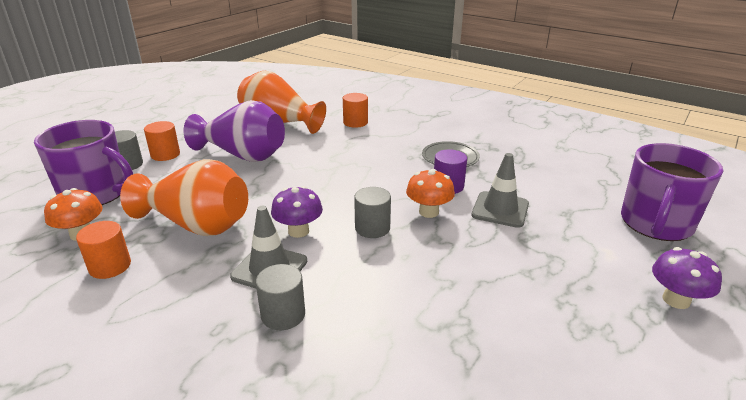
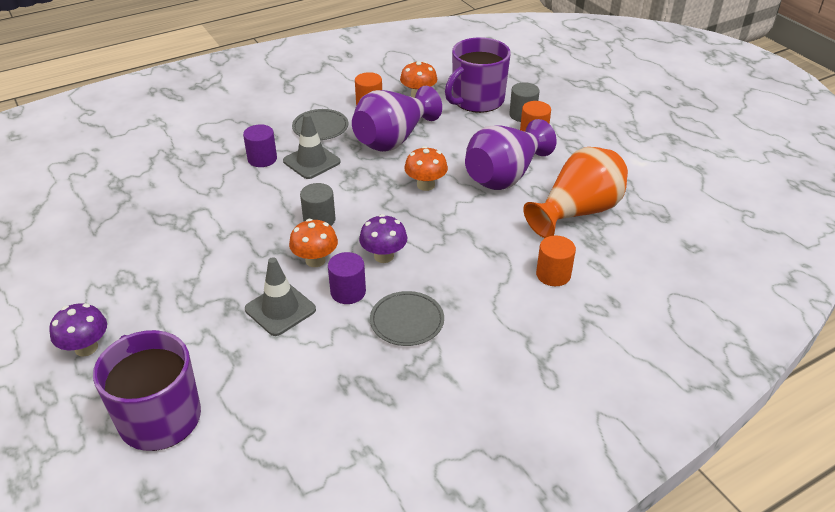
camera: 115 degrees right, 10 degrees up
(182, 290) = (320, 127): none -> grey plate
(197, 225) = (393, 139): orange vase -> purple vase
(277, 187) = (425, 185): none -> orange mushroom
(283, 314) = (262, 159): grey cylinder -> purple cylinder
(298, 231) = (347, 182): purple mushroom -> purple mushroom (384, 256)

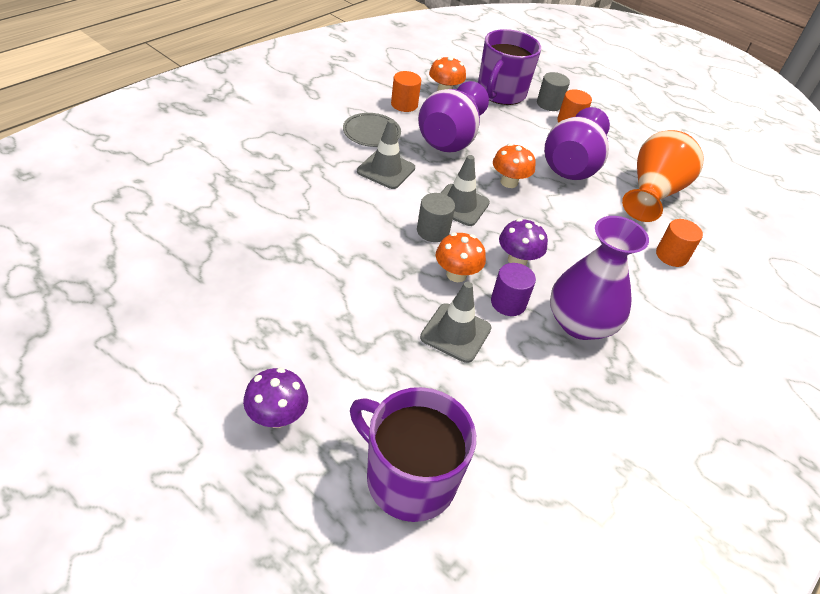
camera: 25 degrees left, 5 degrees up
(262, 159) = (334, 172): purple cylinder -> none
(361, 200) = (460, 205): none -> grey traffic cone
(407, 321) = (580, 323): grey plate -> purple vase

